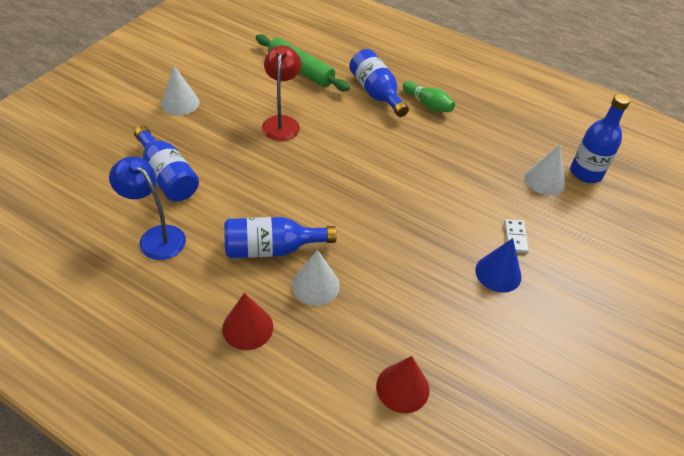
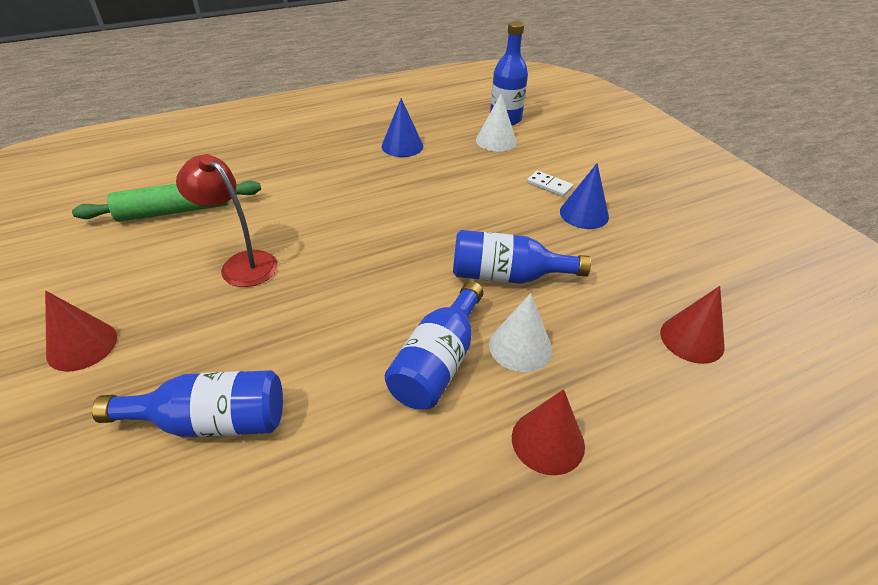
camera: 55 degrees left, 5 degrees down
(156, 237) = (317, 485): blue lamp -> none
(180, 103) = (82, 345): white cone -> red cone
(376, 93) = (281, 176): blue bottle -> blue bottle (507, 276)
(428, 104) = (337, 154): green bowling pin -> none
(475, 131) = (402, 146): none -> blue cone

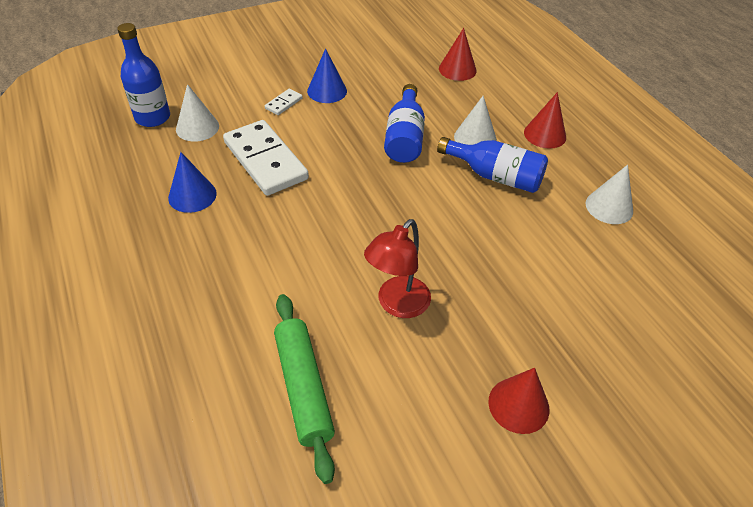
camera: 90 degrees left, 5 degrees up
(212, 421) = (571, 290): blue bottle -> none
(367, 510) = (609, 207): none -> white cone
(452, 179) = (265, 161): none -> white domino

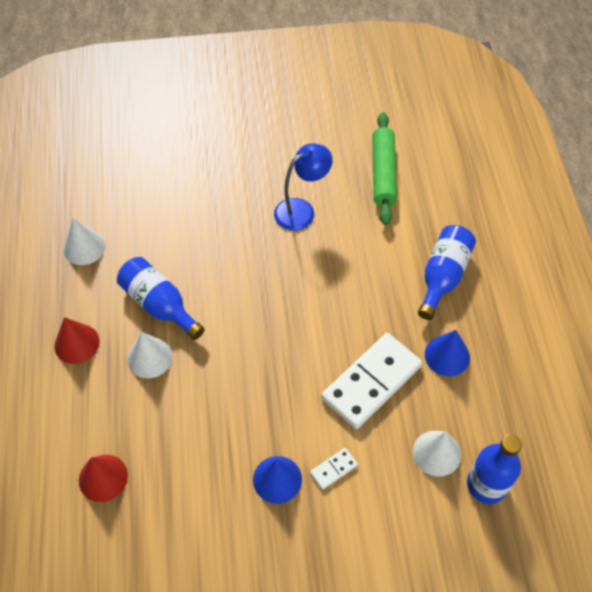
camera: 160 degrees left, 10 degrees up
(265, 161) = (371, 382): white domino -> white domino turned 60 degrees clockwise
(397, 305) = (301, 210): red lamp -> blue lamp
(404, 138) = (221, 377): blue bottle -> blue bottle (443, 276)
(518, 405) = (254, 132): red cone -> none

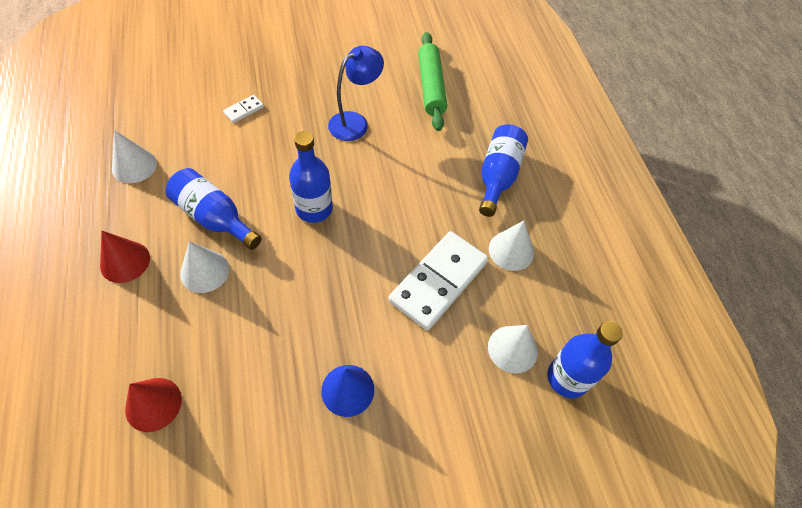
camera: 10 degrees left, 0 degrees up
(255, 301) = (314, 209): none -> blue bottle
(333, 469) = (407, 374): white domino -> white domino (244, 110)
(447, 355) = (511, 250): blue cone -> white cone

